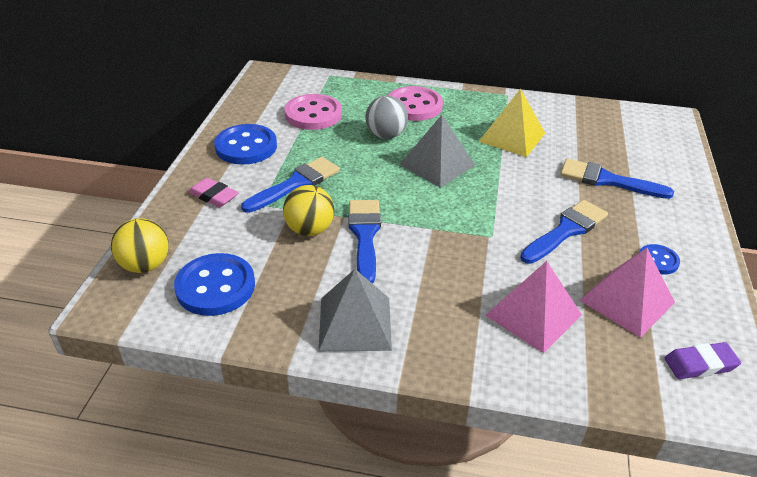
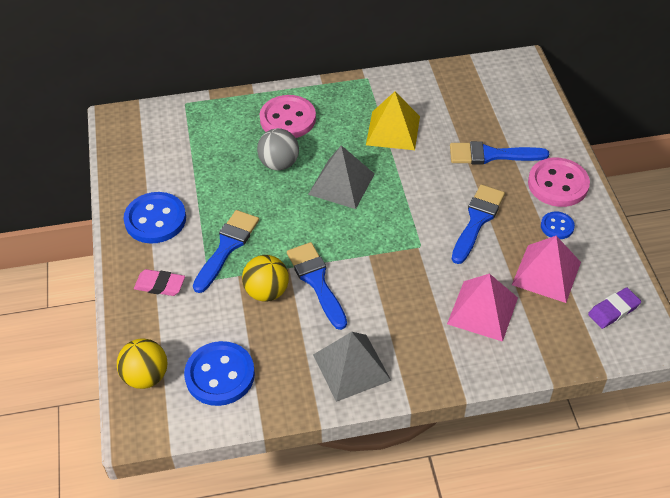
camera: 20 degrees left, 10 degrees up
(313, 114) = (197, 159): pink button -> pink button (558, 184)

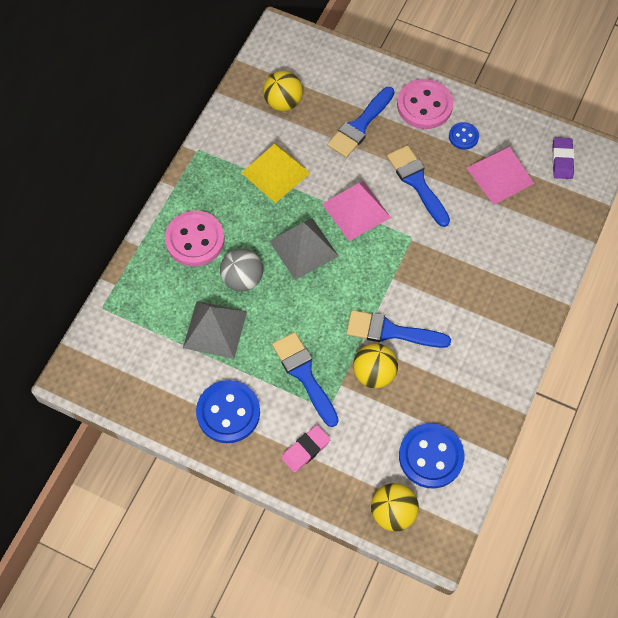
camera: 55 degrees left, 15 degrees up
(351, 367) = (489, 360): grey pyramid -> grey pyramid (215, 329)
(461, 99) = (283, 102): none -> yellow ball
(482, 310) = (502, 240): pink pyramid -> pink pyramid (356, 210)

